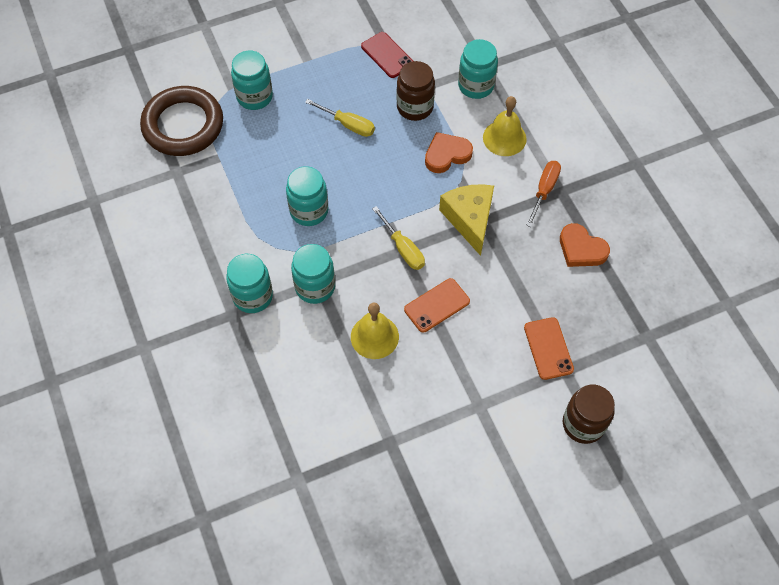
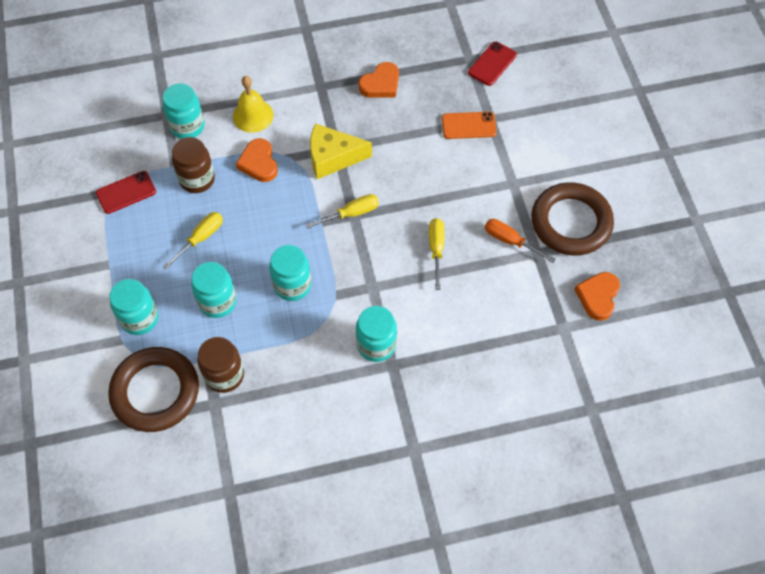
camera: 80 degrees left, 0 degrees up
(315, 287) = (377, 290): turquoise jar -> turquoise jar (217, 302)
(343, 516) = (598, 296): none -> orange heart
(374, 336) = (436, 249): yellow bell -> yellow screwdriver
(437, 305) = (414, 197): orange phone -> none
(438, 477) = (571, 222): none -> brown ring
(544, 191) = (317, 98): orange screwdriver -> orange screwdriver (510, 241)
(583, 424) = (538, 116): brown jar -> brown jar (224, 375)
(648, 363) = (492, 64): none -> red phone

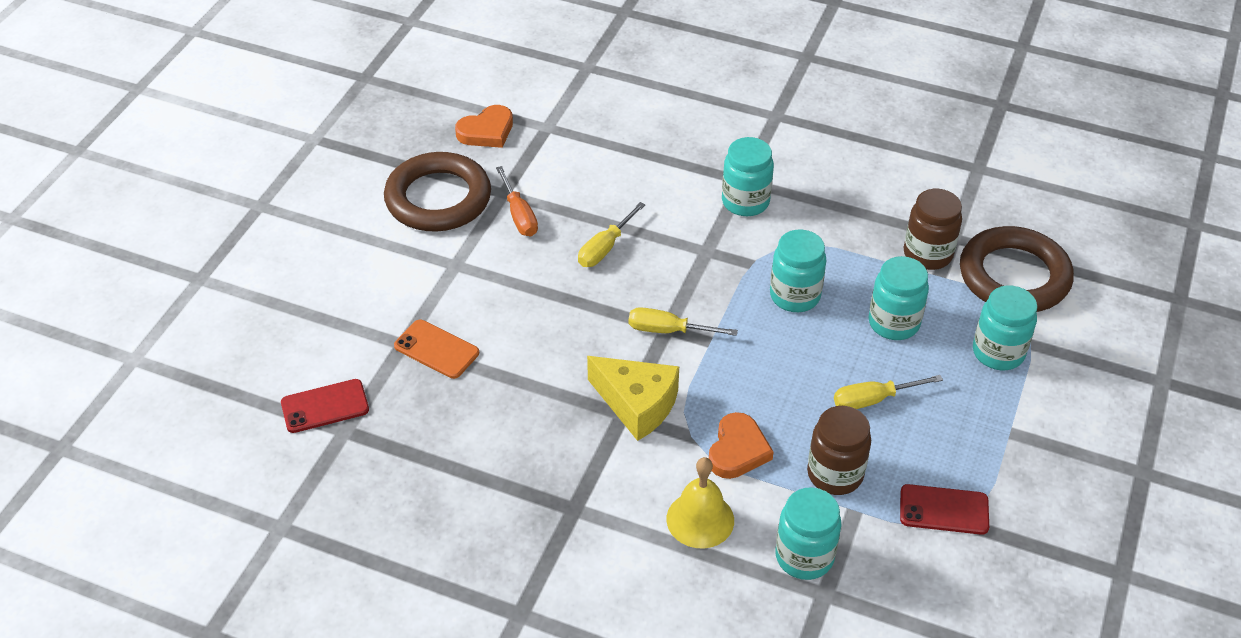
camera: 145 degrees left, 15 degrees down
(381, 84) = (491, 463): orange heart -> none

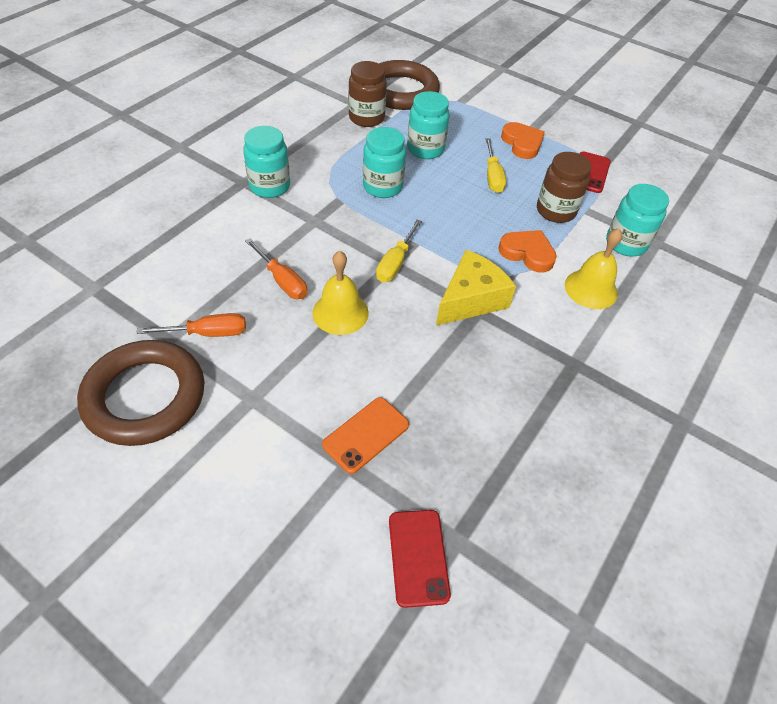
camera: 80 degrees left, 5 degrees up
(486, 131) = (65, 336): orange heart -> orange heart (522, 143)
(578, 301) = (340, 312): none -> yellow bell
(605, 248) = (282, 280): yellow screwdriver -> orange screwdriver
(998, 352) = (464, 116): turquoise jar -> none

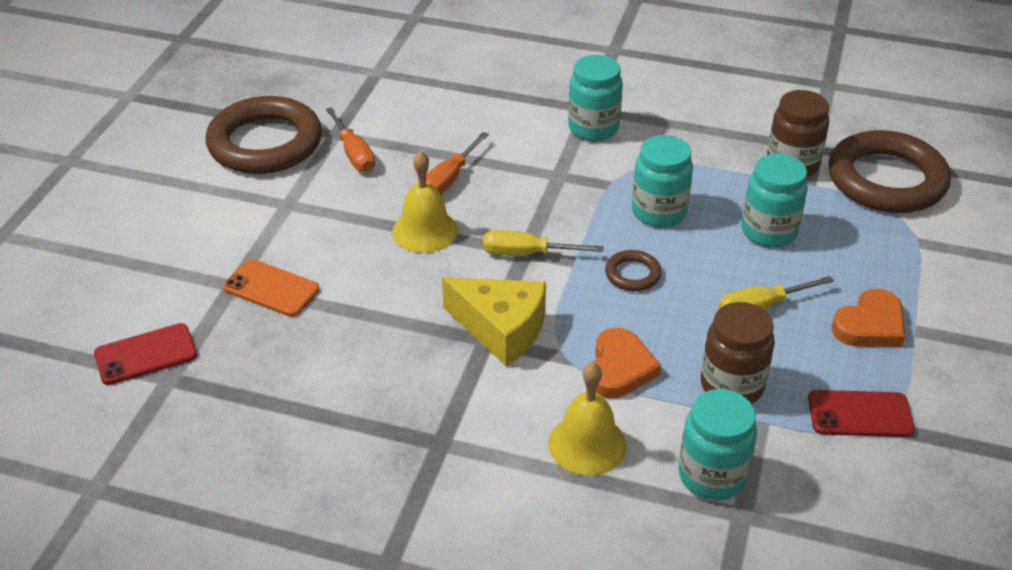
camera: 75 degrees right, 10 degrees down
(440, 219) = (632, 274): none -> brown ring

